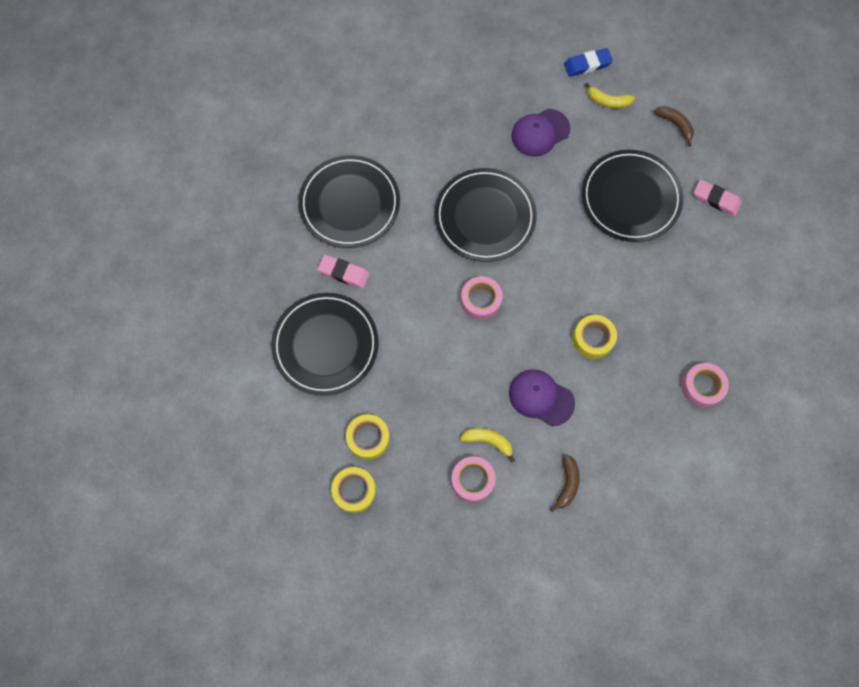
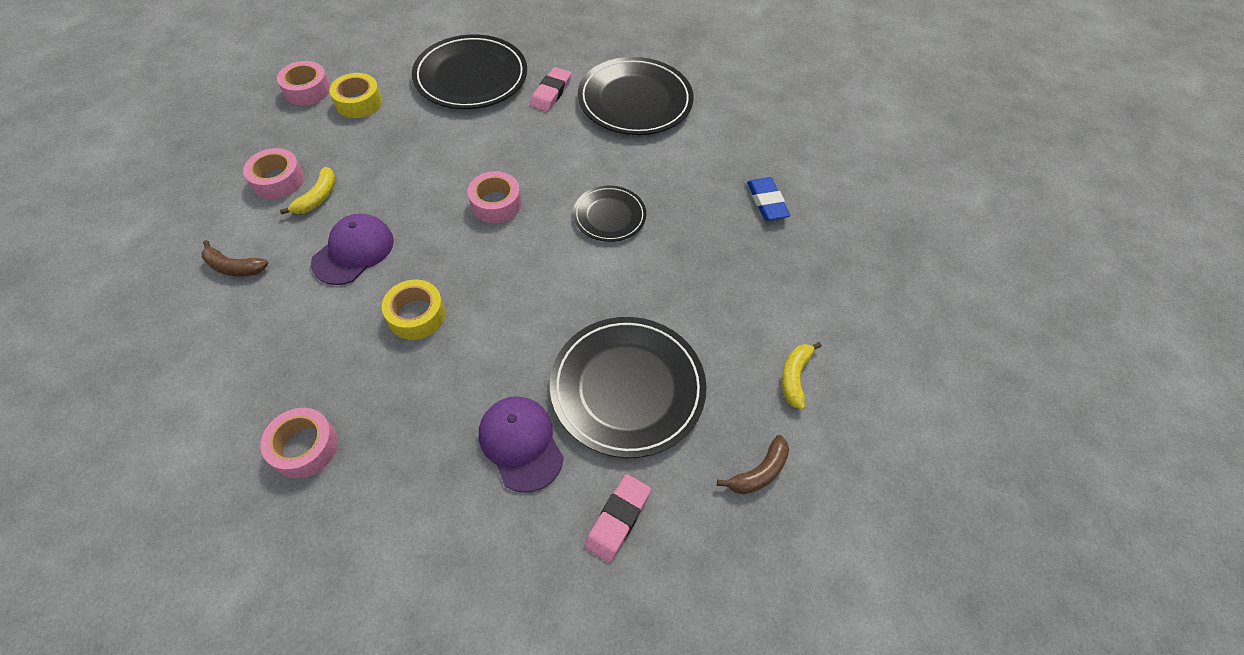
camera: 90 degrees right, 15 degrees down
(354, 491) = (307, 90): yellow tape -> pink tape
(485, 217) = (609, 216): black plate -> black plate, size x0.56
(540, 133) = (735, 285): purple cap -> purple cap (521, 443)
(587, 64) = (857, 356): blue eraser -> blue eraser (767, 202)

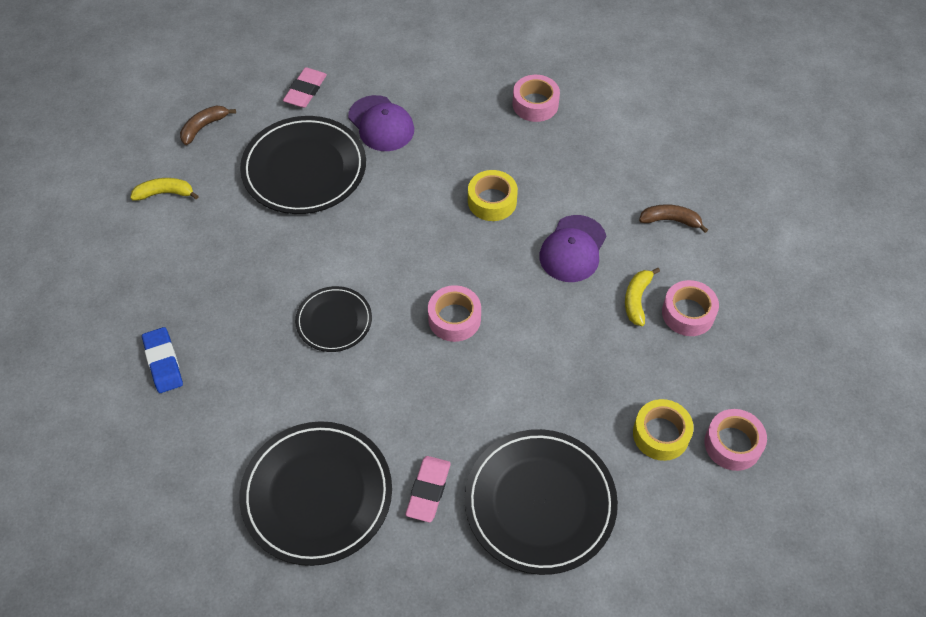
camera: 175 degrees right, 0 degrees up
(794, 377) = (165, 193): yellow banana -> yellow banana turned 105 degrees counterclockwise

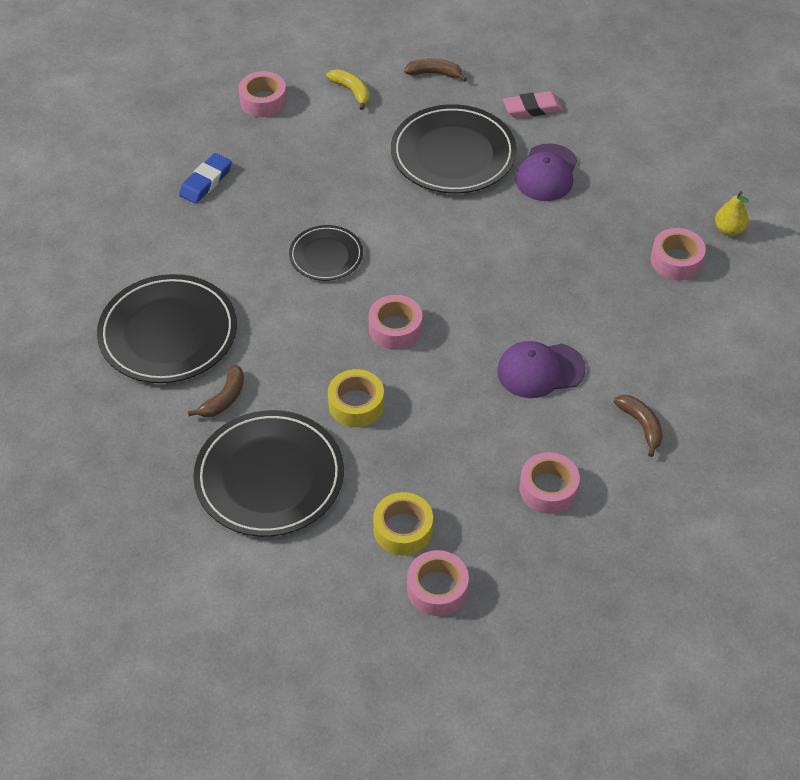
camera: 55 degrees right, 5 degrees down
(109, 263) = (263, 101): none -> pink tape
(428, 490) = (224, 398): pink eraser -> brown banana
(492, 201) = (538, 288): yellow tape -> yellow tape (356, 404)
(532, 57) = (729, 230): none -> yellow pear
(637, 299) = (528, 443): yellow banana -> none

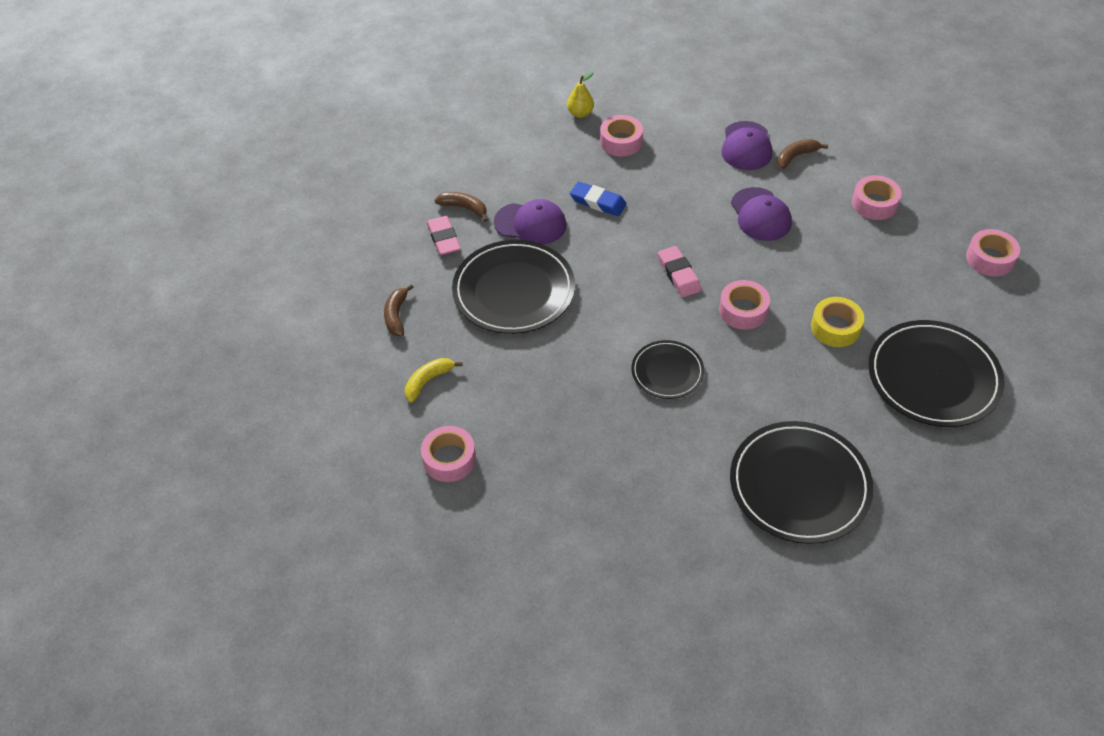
camera: 95 degrees left, 0 degrees up
(206, 182) = (583, 491): blue eraser -> blue eraser (598, 202)
(224, 398) = (862, 424): brown banana -> brown banana (464, 208)
(403, 529) = (947, 284): yellow tape -> none
(456, 283) = (678, 274): none -> pink eraser
(663, 378) = (746, 146): none -> purple cap

